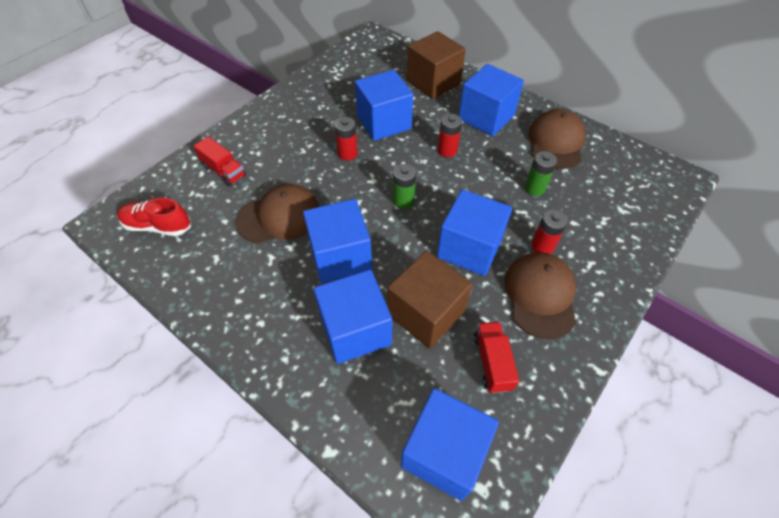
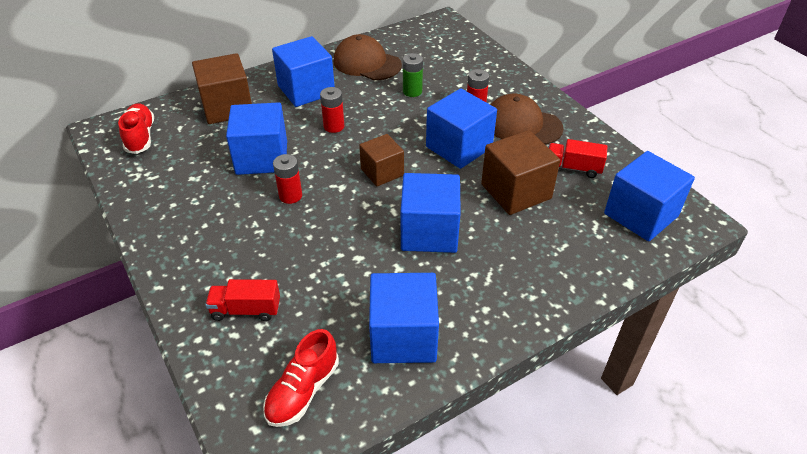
camera: 70 degrees left, 10 degrees down
(224, 171) = (246, 310): red truck -> red truck turned 150 degrees counterclockwise
(279, 217) = (351, 269): brown cap -> none
(355, 330) = (517, 240): blue cube -> blue cube (403, 336)
(374, 55) = (140, 137): none -> red shoe
(403, 201) = (382, 172): green battery -> brown cube

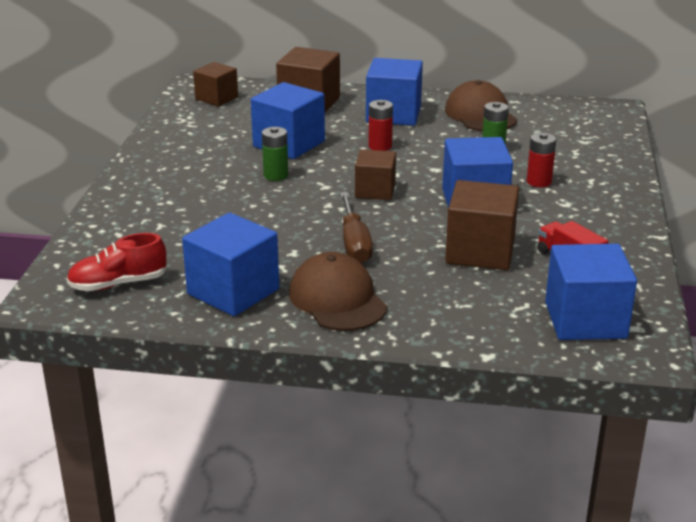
camera: 40 degrees right, 15 degrees down
(140, 137) = (216, 98): red shoe -> brown cube
(246, 310) = (145, 225): red truck -> none
(290, 196) = (276, 175): red battery -> green battery
(429, 232) = (354, 243): blue cube -> brown screwdriver
(522, 124) = (568, 210): brown cap -> brown cap (337, 299)

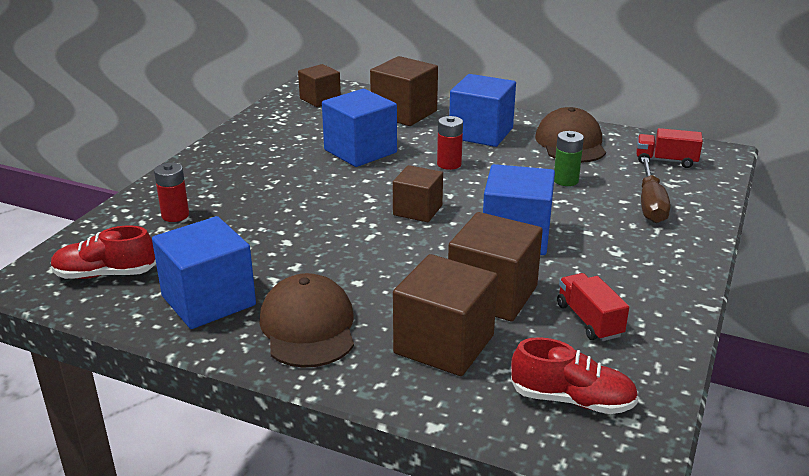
camera: 15 degrees right, 0 degrees up
(276, 175) = (328, 181): green battery -> none
(354, 243) = (363, 265): brown screwdriver -> brown screwdriver (651, 204)
(461, 295) = (444, 344): none -> brown cube
(539, 182) = (598, 223): red battery -> red battery (175, 215)
(571, 121) = (666, 161): none -> red truck
(585, 320) = (572, 400): blue cube -> red shoe

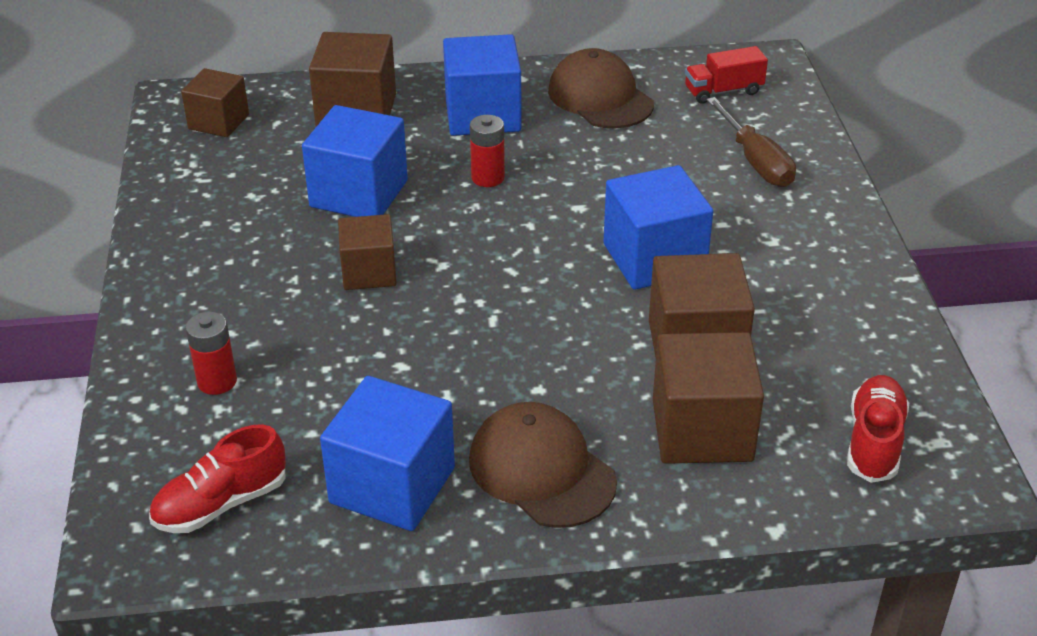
camera: 30 degrees left, 10 degrees up
(417, 210) = (513, 261): brown cube -> brown cube (369, 272)
(565, 180) = (641, 157): green battery -> none
(572, 400) = (874, 442): red shoe -> red shoe turned 60 degrees counterclockwise
(589, 320) = (815, 340): red truck -> none

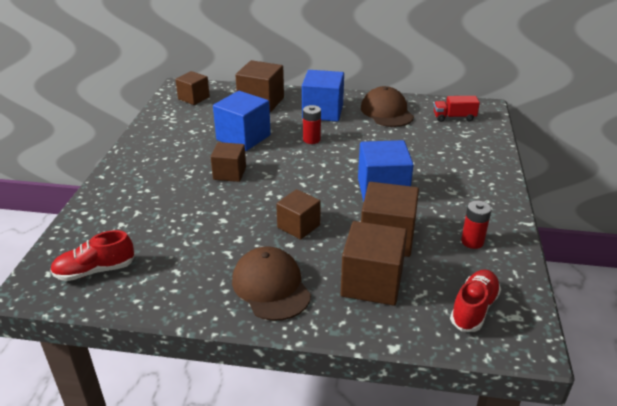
camera: 15 degrees right, 5 degrees down
(217, 381) = (127, 211): red battery -> red battery (472, 241)
(392, 485) = (187, 279): blue cube -> none
(539, 353) = (298, 226): none -> brown cube
(756, 162) = (459, 152): brown screwdriver -> none

